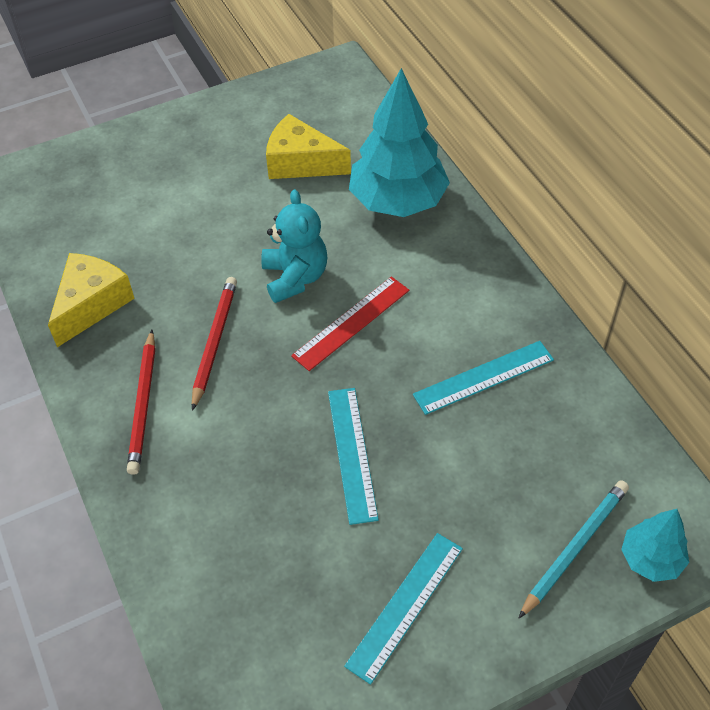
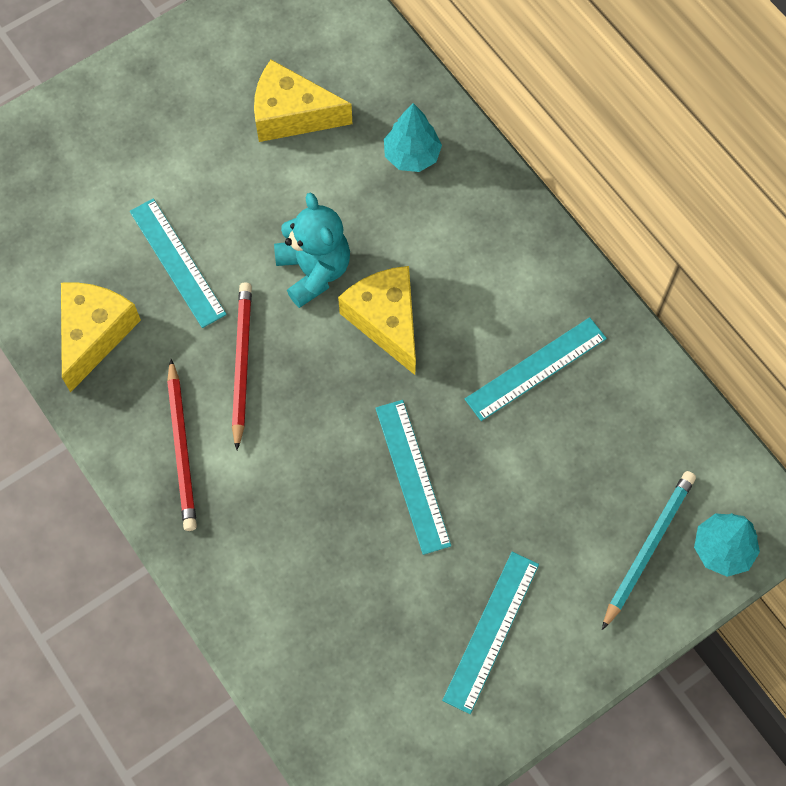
camera: 10 degrees left, 15 degrees up
(177, 258) = (177, 262): none -> turquoise ruler
(351, 323) = (386, 320): red ruler -> yellow cheese
(398, 201) = (412, 155): turquoise tree -> turquoise tree, size x0.52

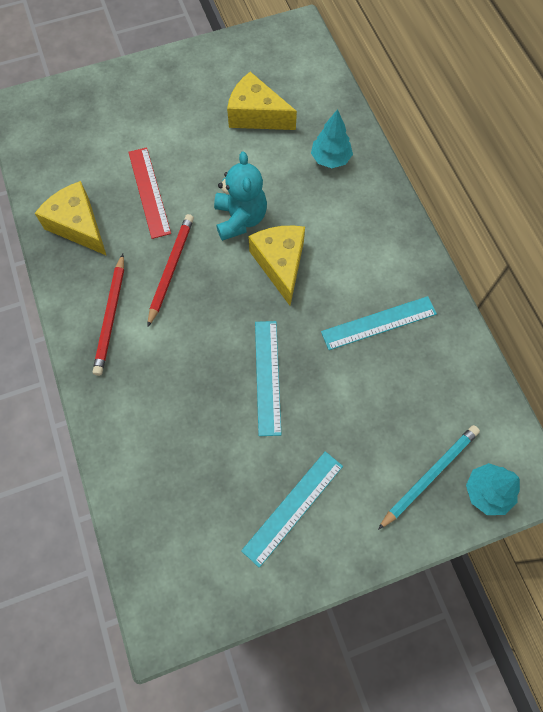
camera: 15 degrees right, 0 degrees up
(95, 334) = (78, 225): yellow cheese -> yellow cheese turned 75 degrees counterclockwise
(177, 262) = (149, 192): turquoise ruler -> red ruler

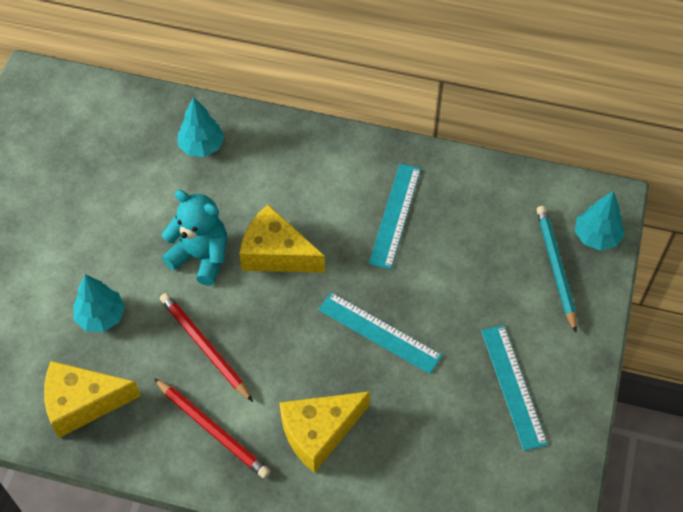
camera: 55 degrees left, 10 degrees down
(149, 192) = (101, 317): red ruler -> turquoise tree
(256, 115) = (98, 174): yellow cheese -> yellow cheese (319, 432)

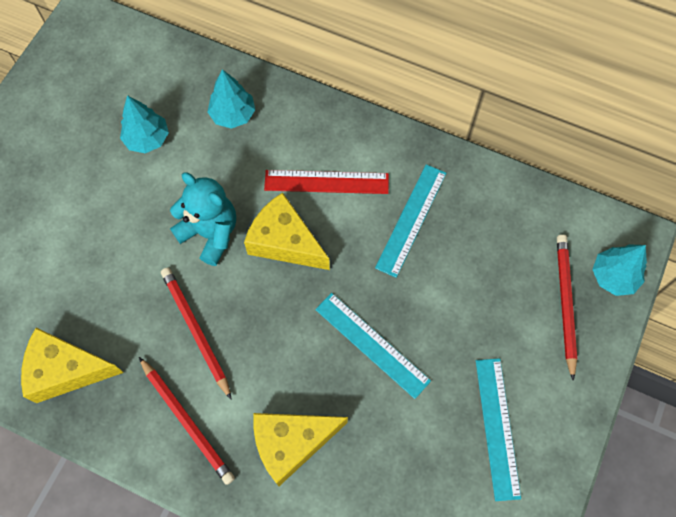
camera: 10 degrees right, 10 degrees up
(101, 317) = (101, 281): turquoise tree -> turquoise tree (147, 139)
(306, 194) = (326, 182): none -> red ruler
(556, 268) = (565, 304): turquoise pencil -> red pencil

